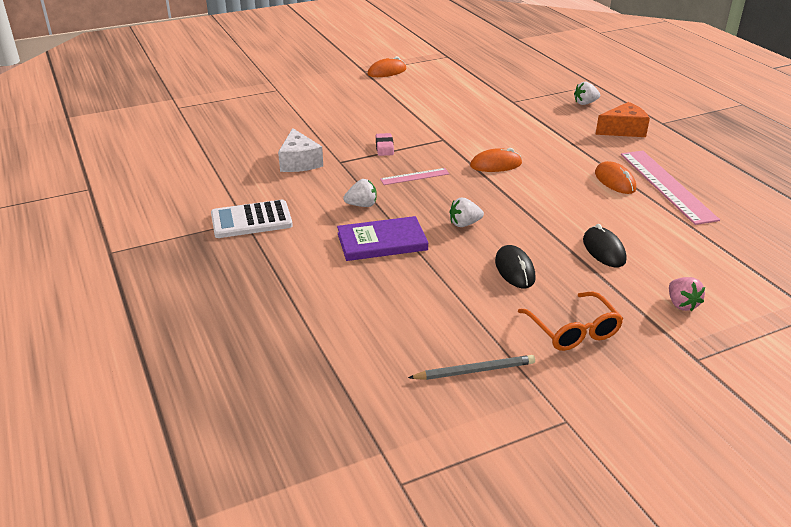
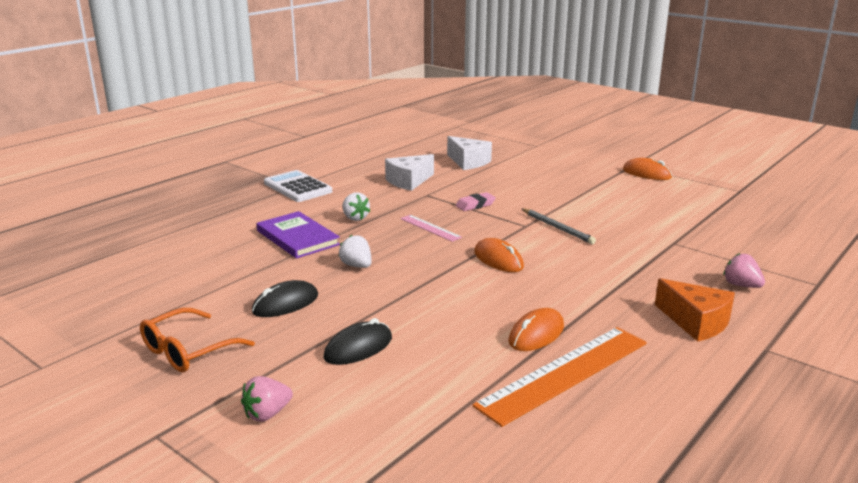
camera: 65 degrees right, 10 degrees down
(282, 126) = (468, 162): none -> white cheese
(474, 370) = (110, 312): grey pencil -> grey pencil (557, 228)
(585, 103) = (741, 285): white strawberry -> pink strawberry
(666, 185) = (564, 373): pink ruler -> orange ruler

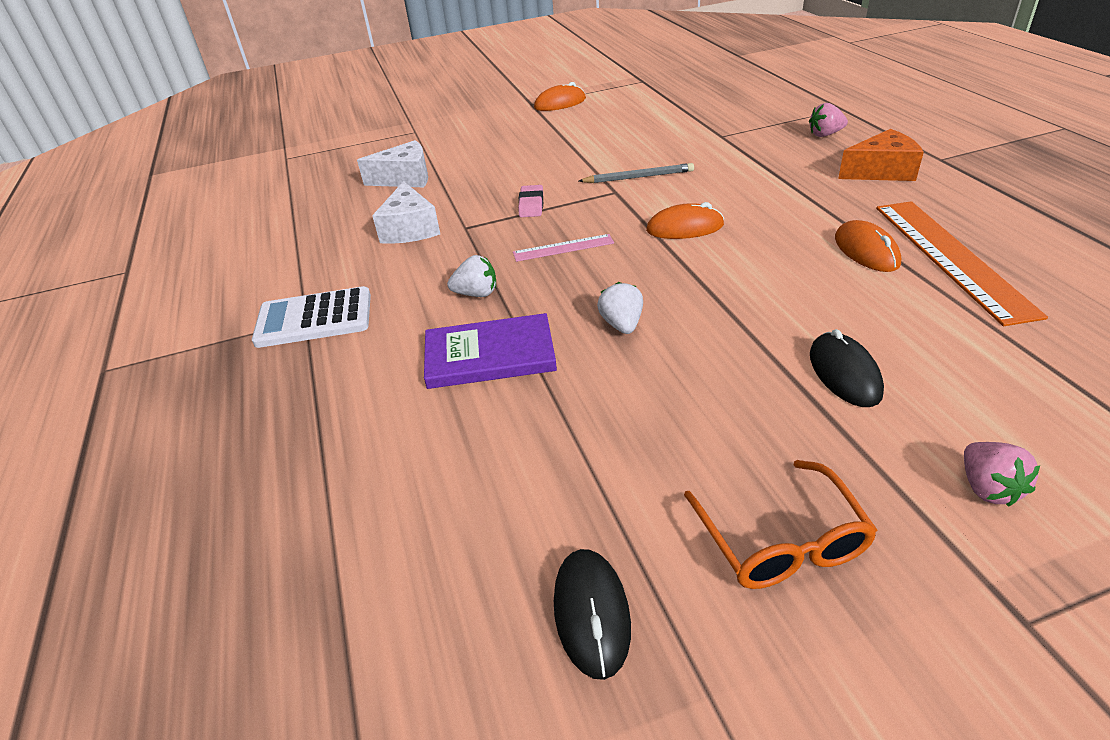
camera: 55 degrees left, 15 degrees up
(285, 304) = (690, 409): black mouse -> black mouse (591, 613)
(357, 266) = (622, 325): white strawberry -> white strawberry turned 90 degrees clockwise

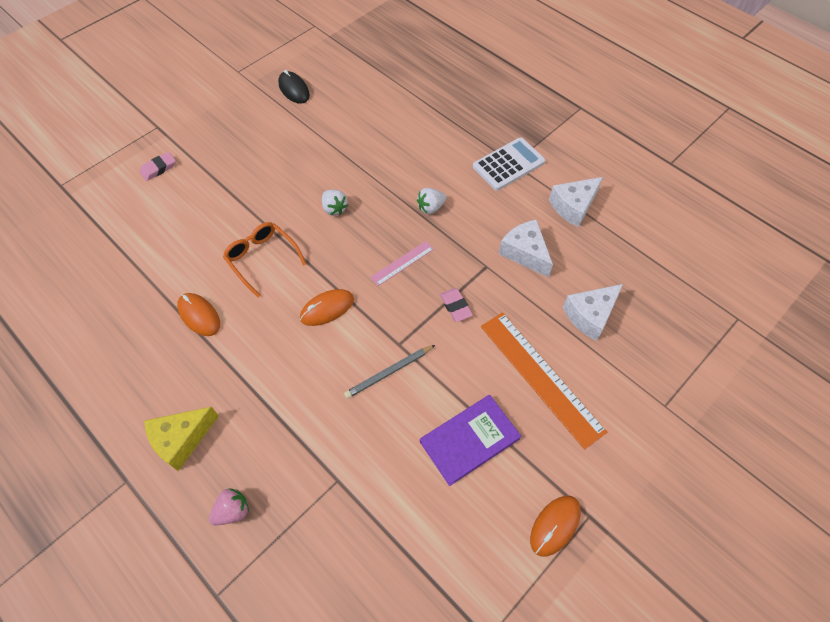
camera: 150 degrees right, 20 degrees up
(300, 256) = (573, 206): none -> white cheese
(490, 355) = (393, 170): purple book -> purple book (469, 440)
(781, 541) = (236, 127): orange glasses -> orange glasses (262, 259)
(844, 373) = (213, 209): black mouse -> none
(881, 171) = (181, 439): orange cheese -> yellow cheese
(950, 257) = (145, 323): orange ruler -> orange ruler (541, 377)
(987, 488) = (159, 168): pink strawberry -> pink eraser

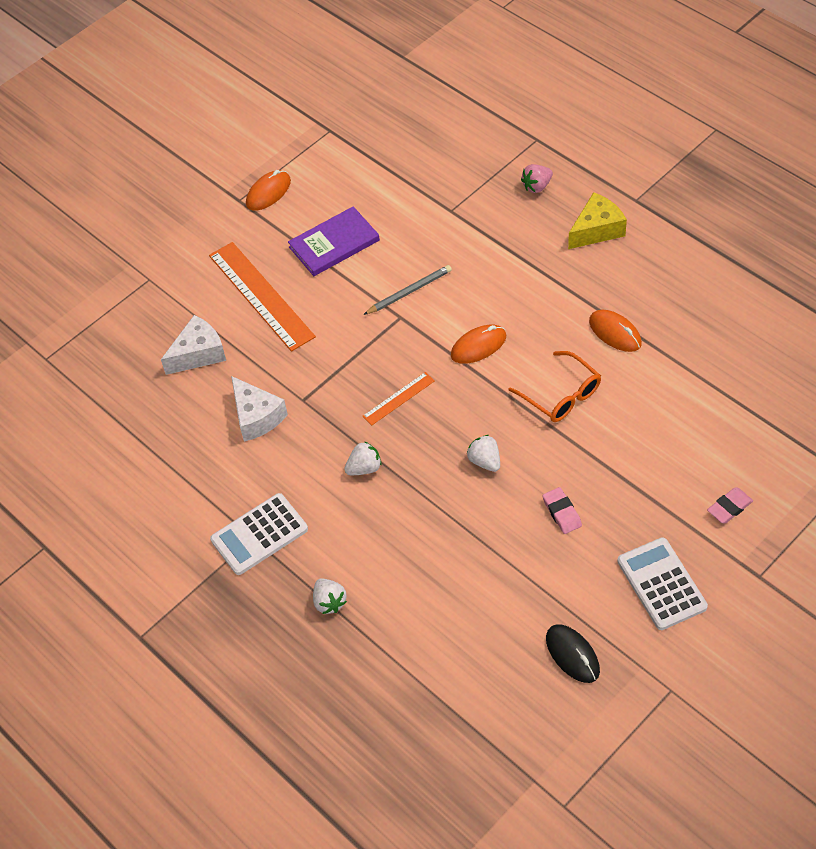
camera: 175 degrees left, 5 degrees down
(224, 124) = (661, 584): none -> white calculator
(402, 263) = (398, 398): pink ruler -> orange ruler
(453, 122) = (329, 602): none -> white strawberry
(455, 306) = (340, 355): pink eraser -> pink eraser (562, 512)
(573, 206) = (187, 478): white cheese -> none

